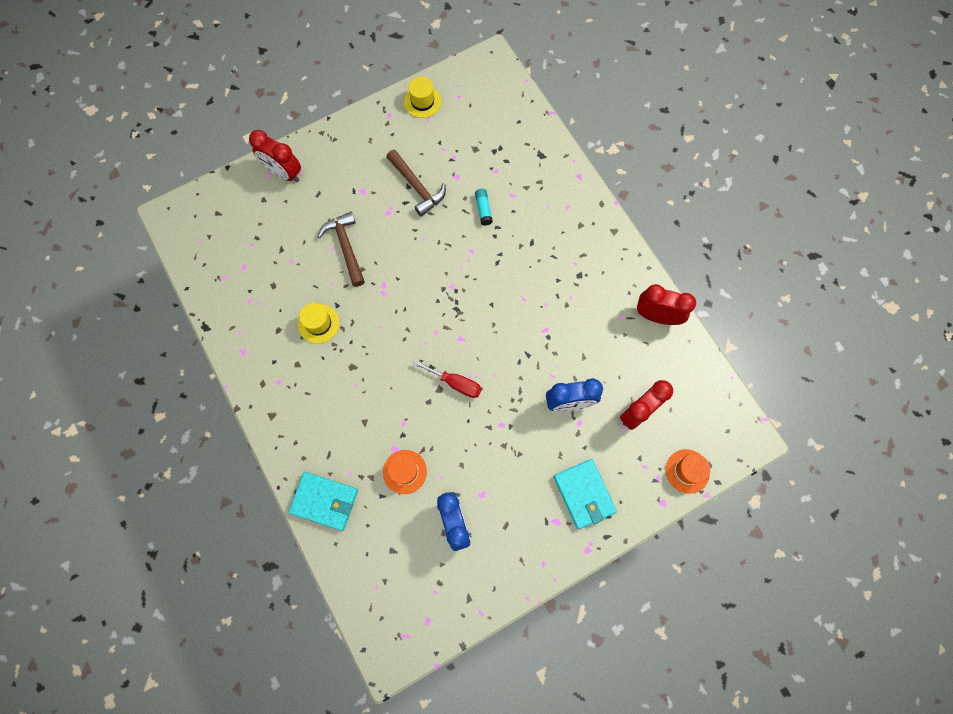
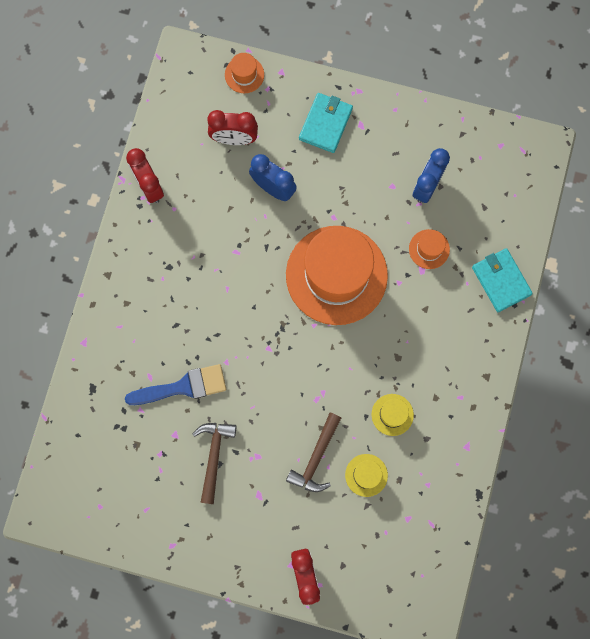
camera: 135 degrees left, 5 degrees up
(422, 101) = (133, 531): yellow hat -> yellow hat (366, 475)
(455, 383) = (336, 275): red screwdriver -> orange hat
(483, 209) = (183, 387): turquoise glue stick -> blue brush

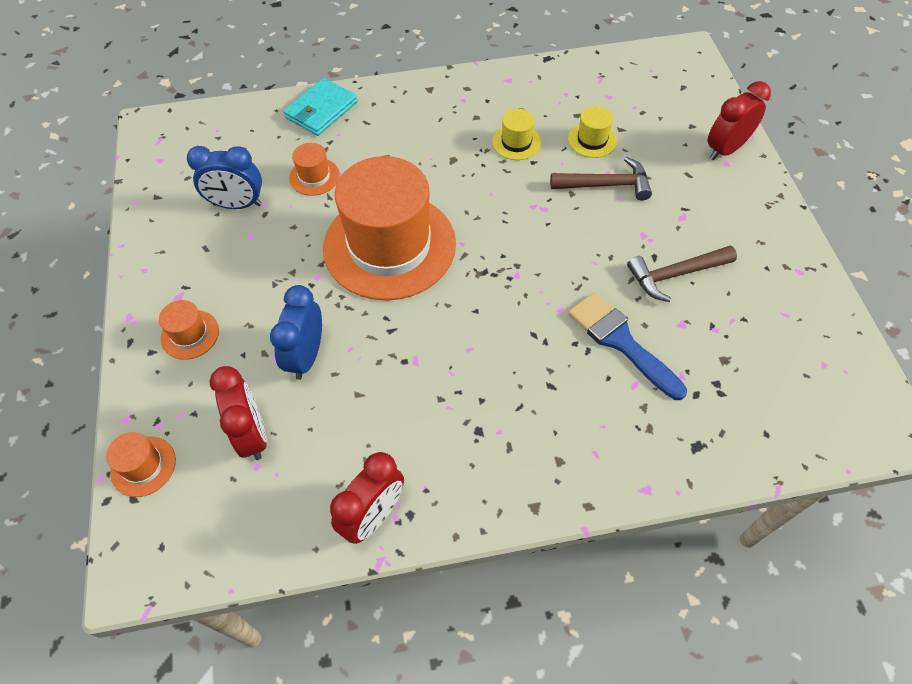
camera: 115 degrees left, 20 degrees down
(325, 124) = (190, 334): turquoise wallet -> orange hat

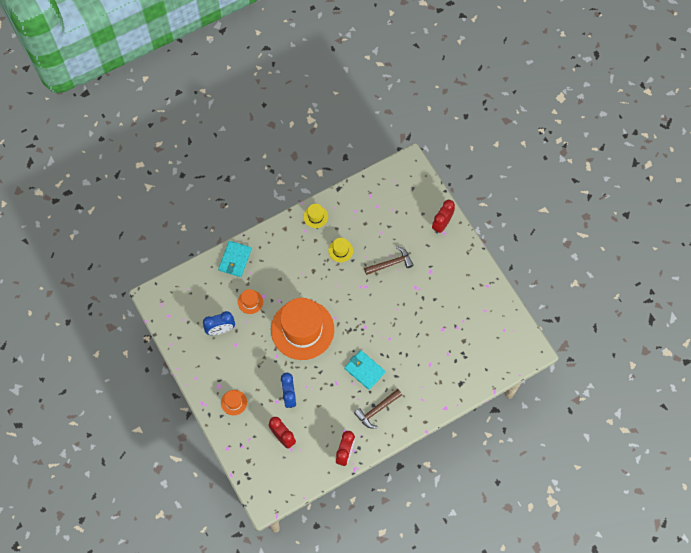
camera: 20 degrees left, 10 degrees up
(143, 466) = (245, 464): orange hat -> none
(485, 354) = (364, 370): none -> turquoise wallet
(592, 140) = (377, 238): yellow hat -> yellow hat (315, 217)
(620, 341) = (419, 346): blue brush -> none
(675, 274) = (434, 304): brown hammer -> brown hammer (377, 410)

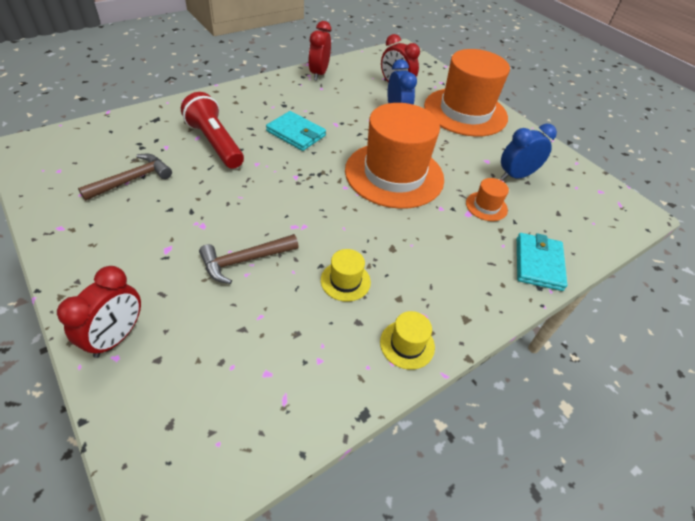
camera: 170 degrees right, 20 degrees down
(234, 402) = (465, 112): orange hat -> orange hat, size x2.48
(377, 410) = (279, 101): brown hammer -> brown hammer (132, 180)
(417, 358) = (215, 143): none -> red flashlight

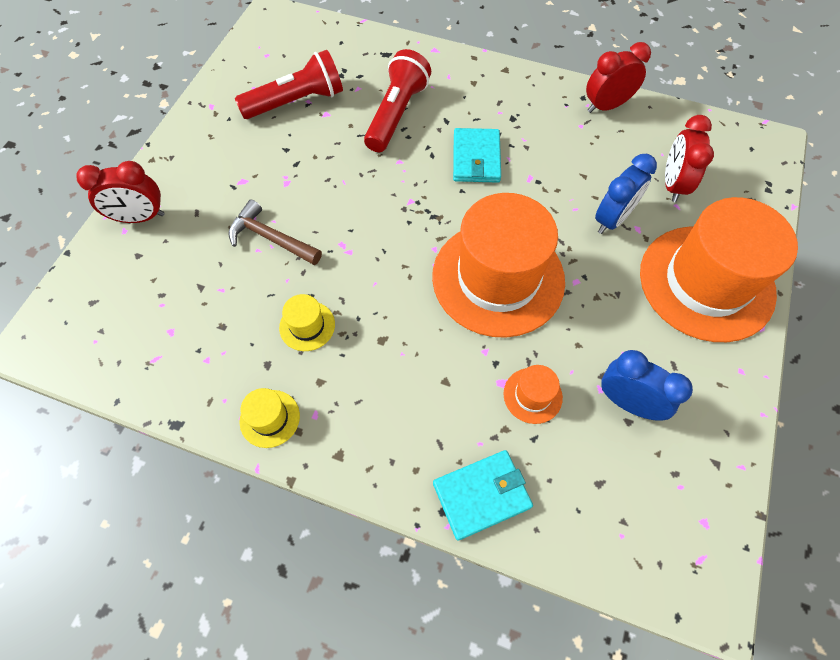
camera: 60 degrees right, 15 degrees up
(132, 180) = (296, 101): brown hammer -> red flashlight

